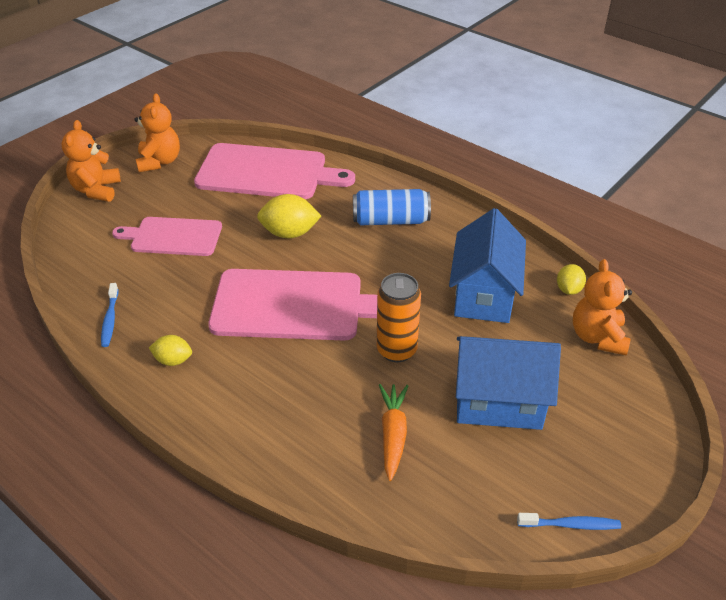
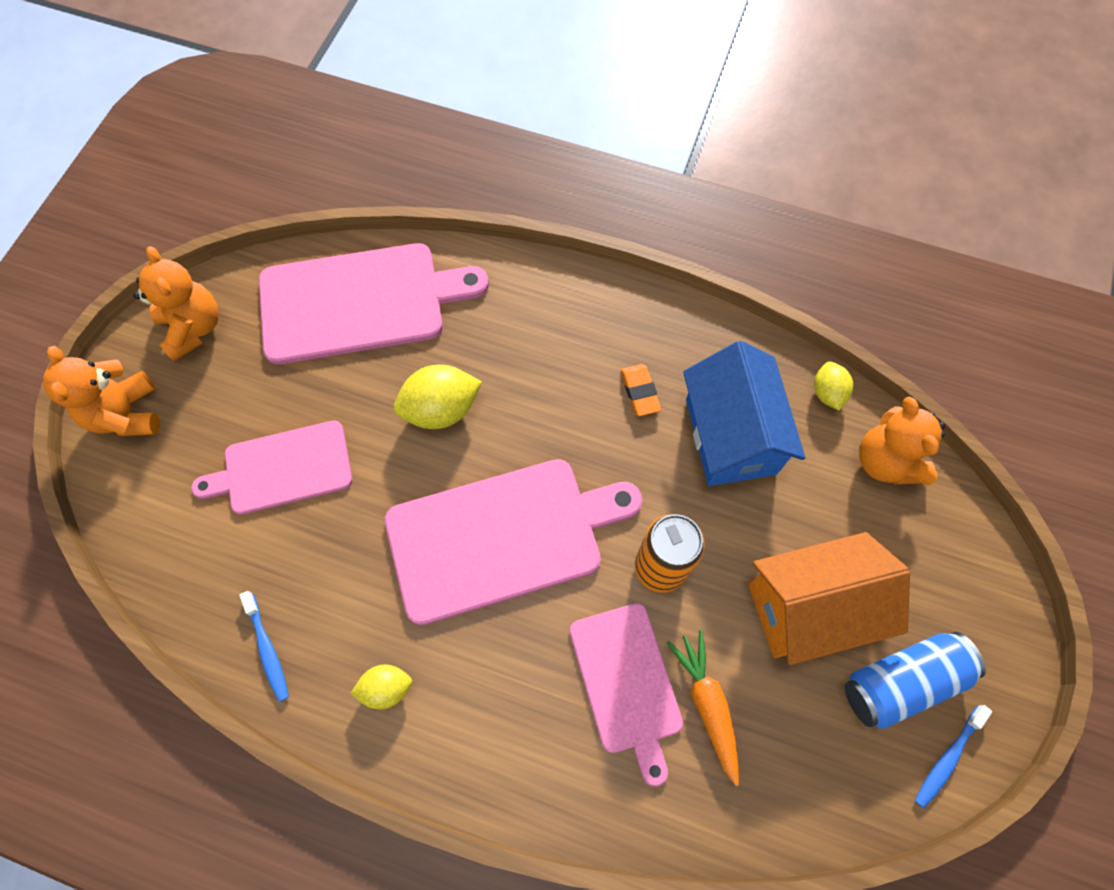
camera: 20 degrees left, 25 degrees up
(339, 405) = (627, 682): none -> pink cutting board
(390, 220) = (565, 342): blue can -> blue can (901, 681)
(429, 257) = (640, 392): none -> orange eraser
(498, 402) = (809, 607): blue house -> orange house
(571, 525) = (947, 758): blue toothbrush -> blue toothbrush turned 150 degrees clockwise

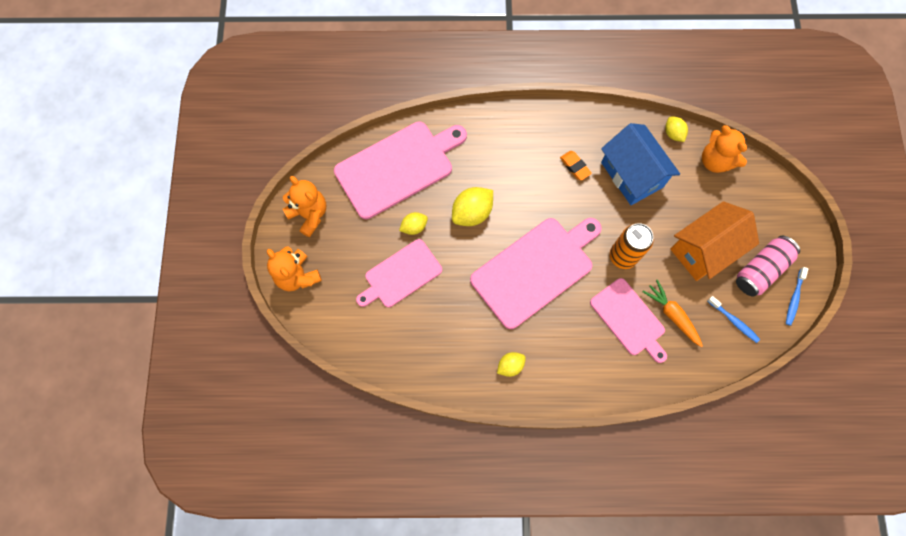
camera: 20 degrees left, 5 degrees up
(267, 649) = (439, 369): blue toothbrush -> blue toothbrush (734, 321)
(340, 400) = (414, 227): none -> yellow lemon
(901, 681) = (761, 270): blue can -> pink can

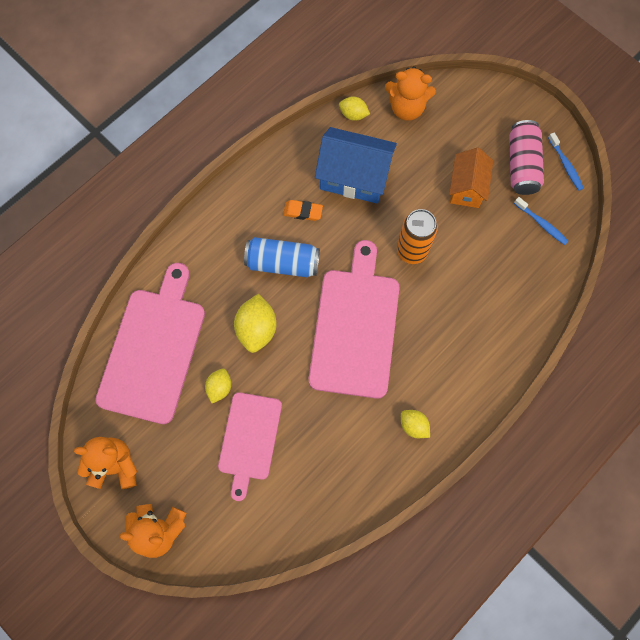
camera: 45 degrees left, 0 degrees up
(510, 366) = (413, 425): yellow lemon -> yellow lemon turned 60 degrees counterclockwise
(529, 187) = (282, 263): none -> blue can
(629, 319) = (465, 297): pink cutting board -> none
(672, 314) = (493, 262): orange carrot -> none
(704, 250) = (466, 188): orange house -> orange house, size x0.66
(734, 321) = (541, 224): blue toothbrush -> blue toothbrush turned 45 degrees clockwise

